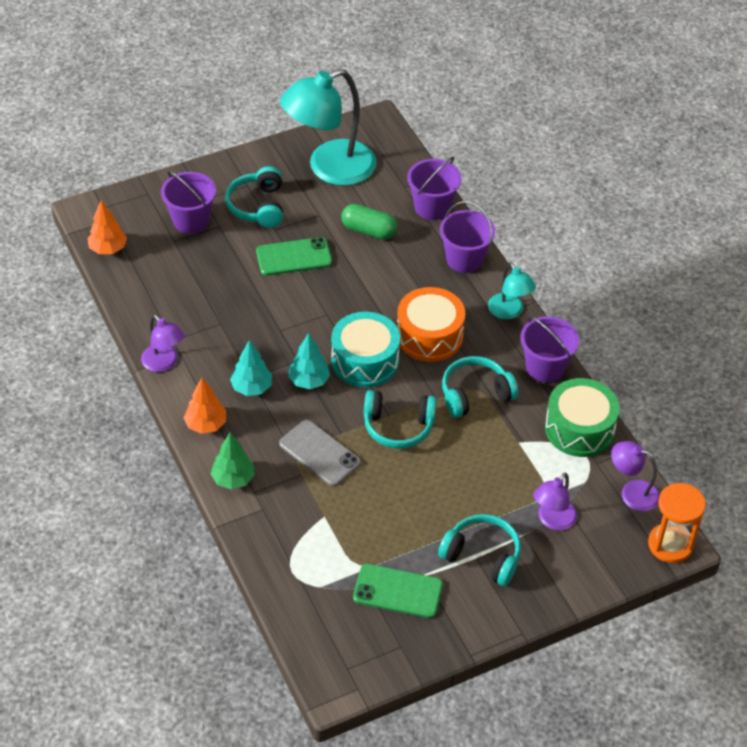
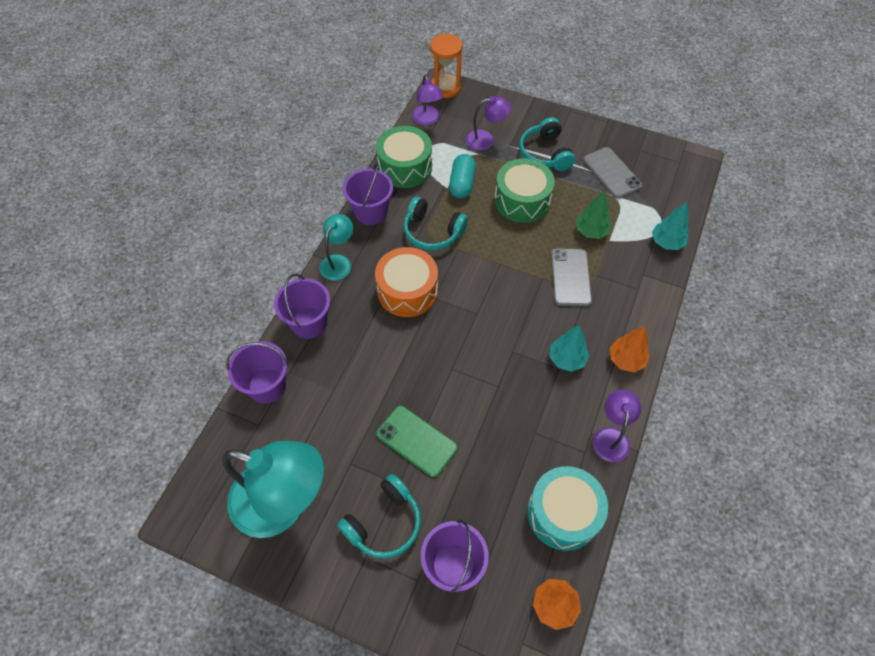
camera: 130 degrees left, 10 degrees up
(233, 479) = (644, 307): green tree -> green tree (591, 231)
(309, 381) = (522, 330): turquoise tree -> turquoise tree (666, 242)
(365, 361) = (469, 311): turquoise drum -> turquoise drum (563, 513)
(368, 230) = (336, 410): green capsule -> none
(397, 591) = (611, 173): green phone -> grey phone
(398, 426) = (502, 252): turquoise headphones -> none
(442, 487) = (522, 200): none -> green drum
(512, 457) = (462, 183): none -> turquoise capsule

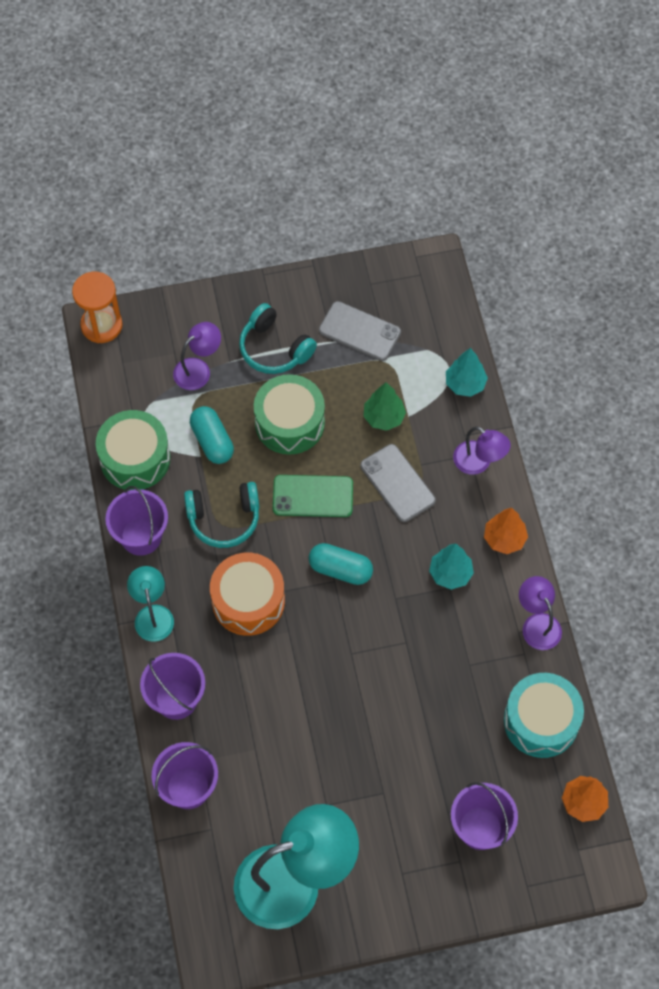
camera: 35 degrees left, 5 degrees up
(384, 523) = (396, 834): turquoise headphones -> none
(416, 441) = (369, 744): green phone -> green phone (313, 496)
(427, 120) = (113, 382): purple lamp -> purple lamp (479, 462)
(487, 309) = (340, 569): none -> turquoise capsule

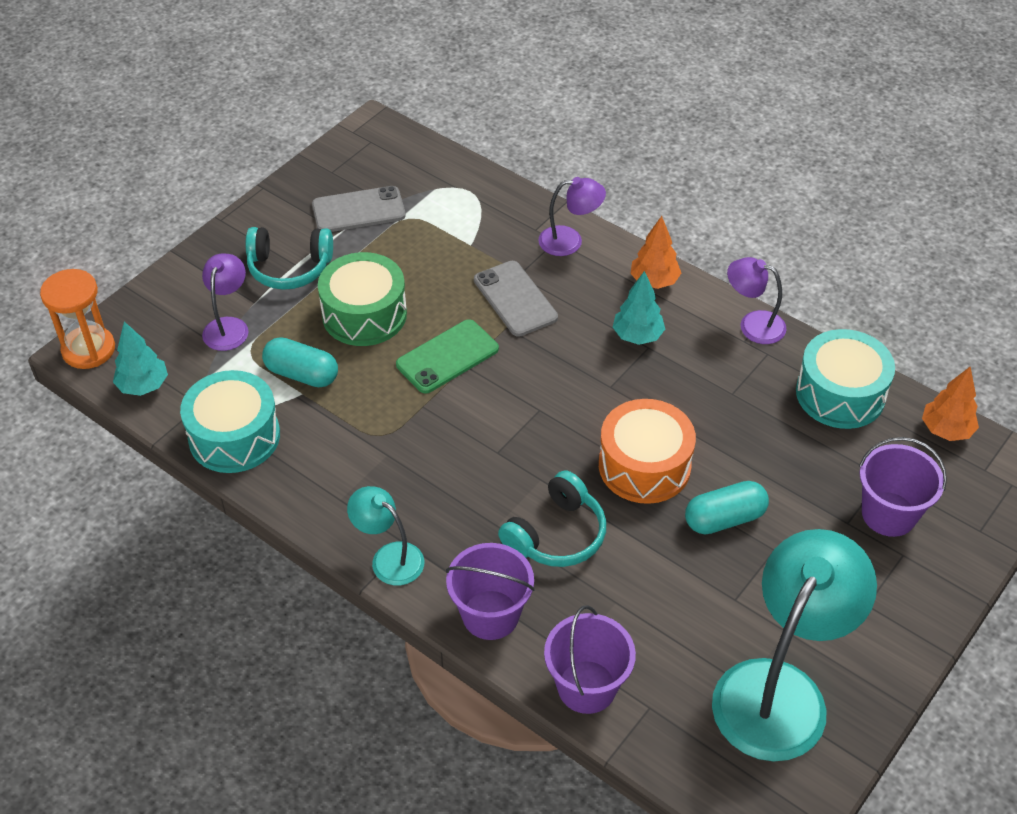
camera: 40 degrees left, 15 degrees down
(135, 458) = (234, 436): green drum -> turquoise drum
(141, 536) = (307, 498): purple bucket -> none
(224, 519) = (379, 429): turquoise headphones -> turquoise headphones (556, 535)
(248, 601) = (474, 480): orange drum -> orange drum (644, 466)
(340, 569) = (535, 397): turquoise capsule -> turquoise capsule (724, 519)
(384, 417) = (449, 258): green tree -> none
(397, 483) = (515, 299): grey phone -> grey phone turned 45 degrees clockwise
(465, 384) = (495, 194): turquoise tree -> turquoise tree (143, 386)

